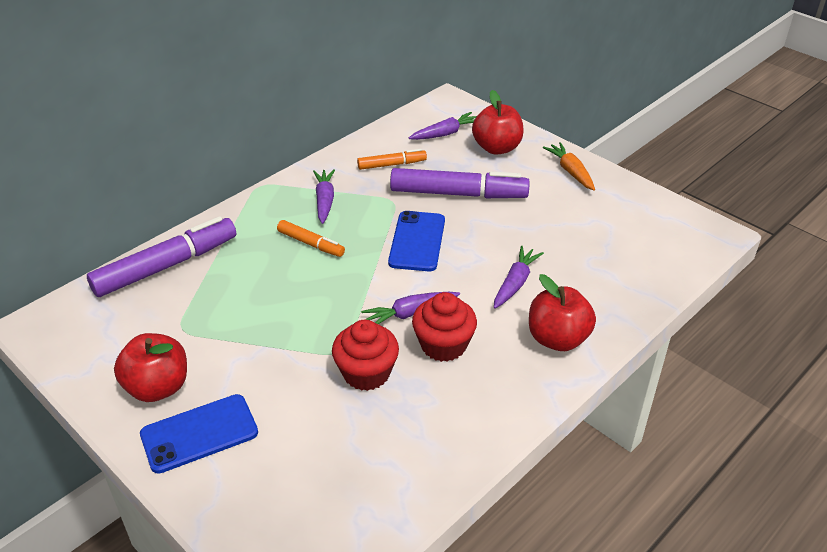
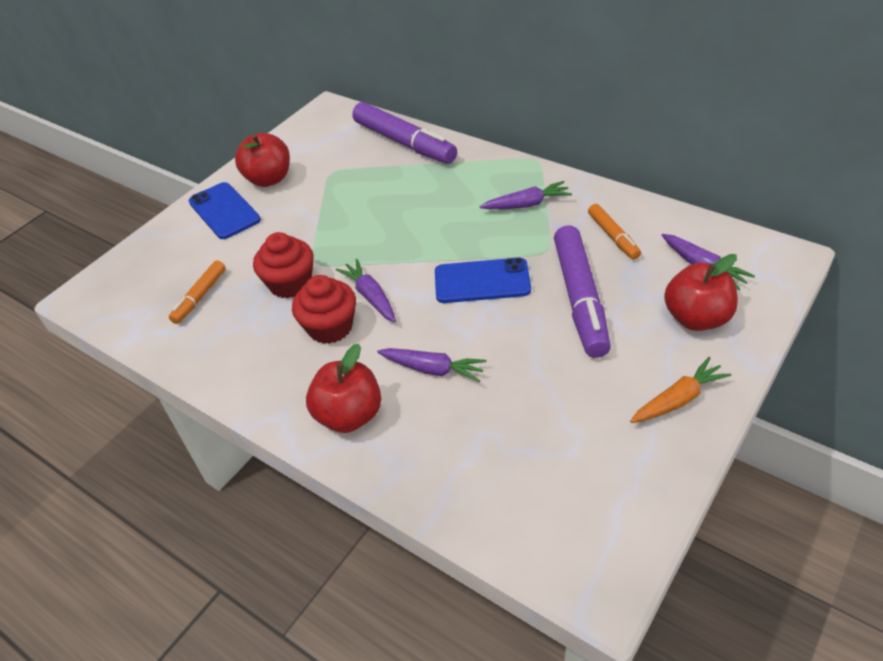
camera: 85 degrees right, 5 degrees up
(311, 244) = (456, 211): orange marker -> orange marker (200, 297)

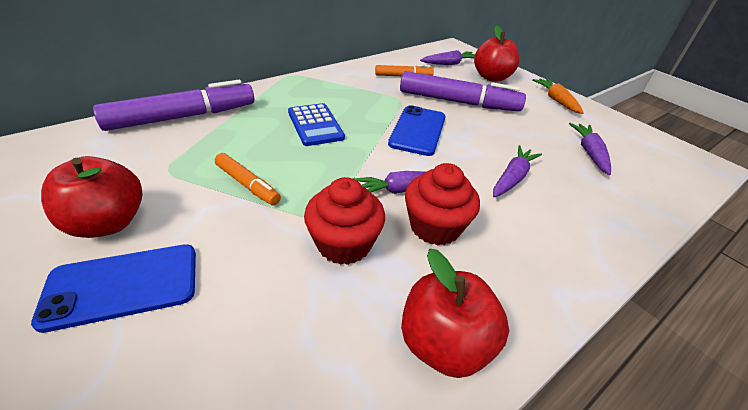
camera: 80 degrees left, 5 degrees down
(200, 297) = (306, 351): orange marker -> orange marker (247, 184)
(349, 415) = (563, 240): red apple -> red apple (444, 343)
(443, 213) = (315, 125): none -> blue calculator
(526, 204) = (341, 91): purple carrot -> purple carrot (589, 153)

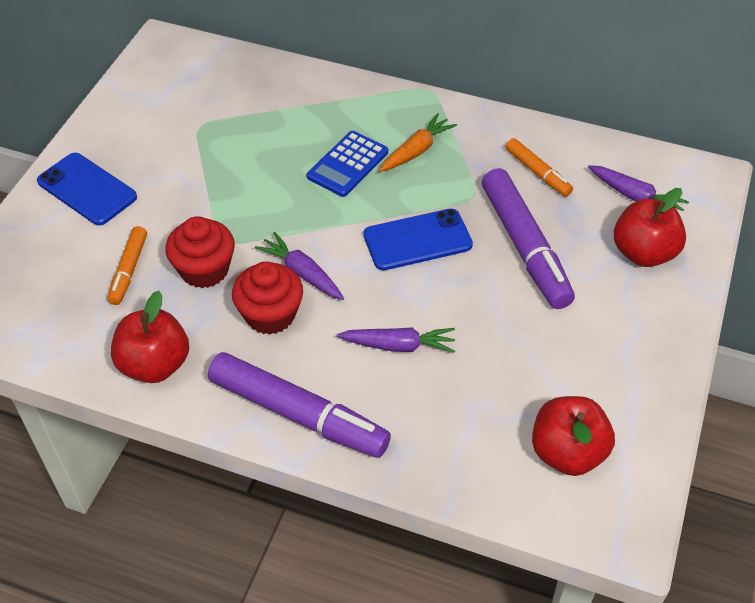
camera: 60 degrees right, 10 degrees up
(108, 223) = (126, 142): red apple -> red apple (567, 452)
(183, 117) = (273, 80): purple marker -> purple marker (298, 414)
(247, 184) = (222, 178): orange marker -> orange marker (129, 270)
(556, 100) = (648, 340): orange carrot -> orange carrot (416, 151)
(589, 153) = (524, 402): purple carrot -> none

